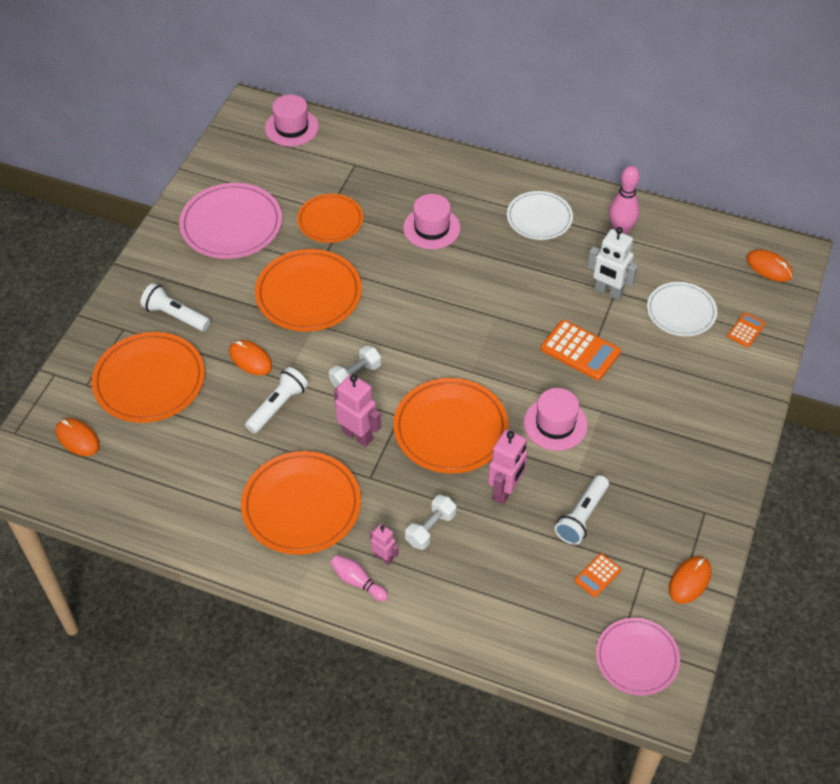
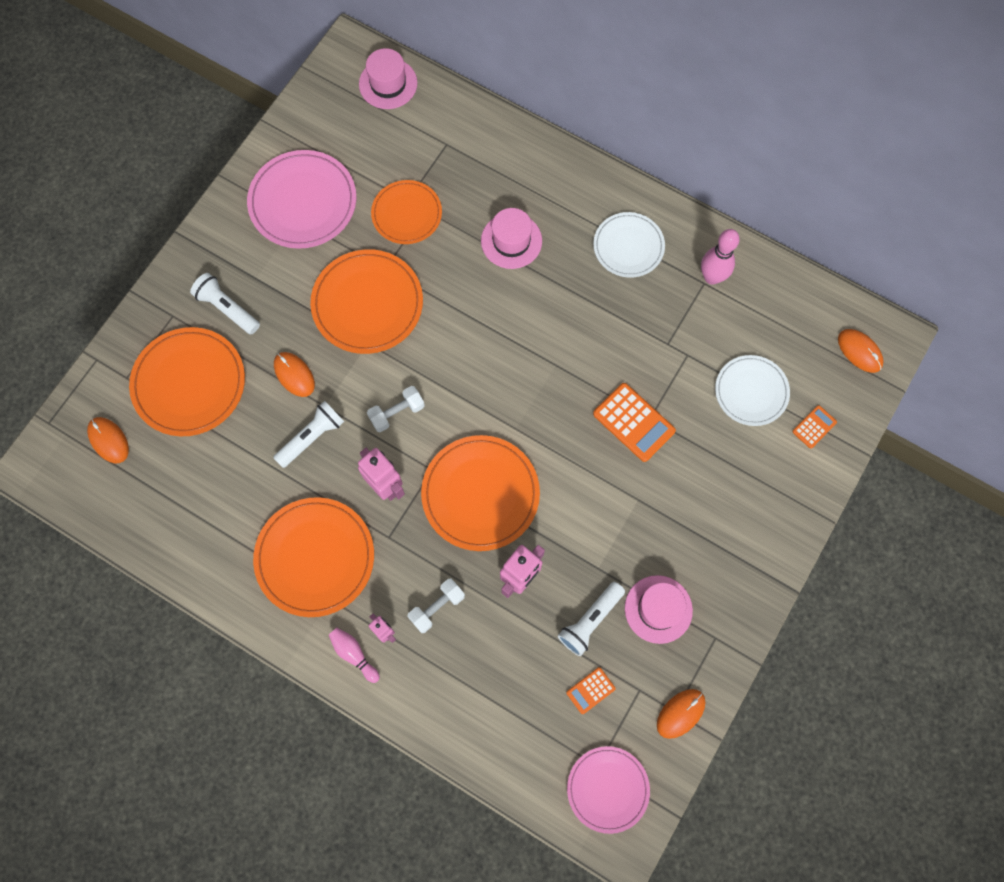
camera: 10 degrees right, 20 degrees up
(555, 424) = (588, 507): pink hat -> pink hat (658, 609)
(608, 292) = (680, 354): white robot -> none

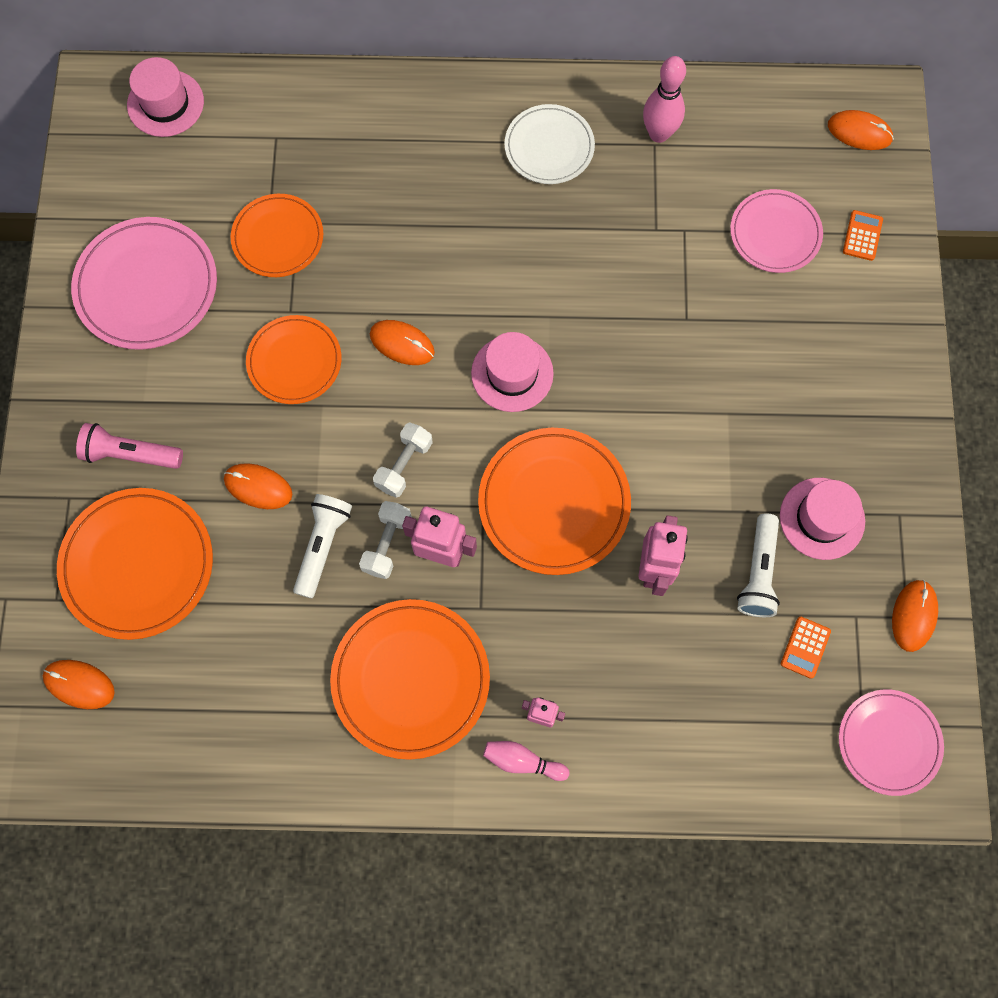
camera: 30 degrees left, 0 degrees up
(227, 308) = (130, 454): white flashlight -> pink flashlight
(367, 303) = (294, 361): orange plate -> orange plate, size x0.65
(437, 607) = (583, 655): white dumbbell -> white dumbbell (387, 544)
(445, 330) = (402, 343): none -> orange mouse
(511, 241) = (416, 207): pink hat -> pink hat (512, 373)
(634, 422) = (672, 333): orange calculator -> none
(751, 391) = (775, 233): white plate -> pink plate

